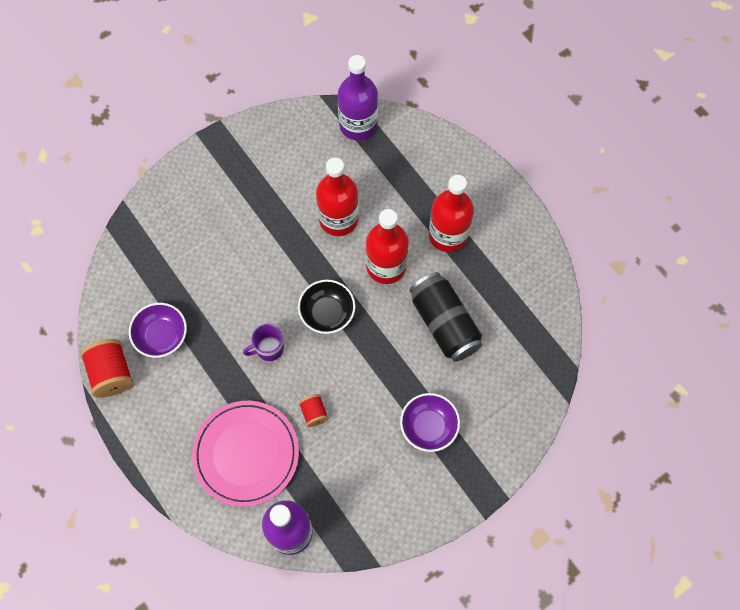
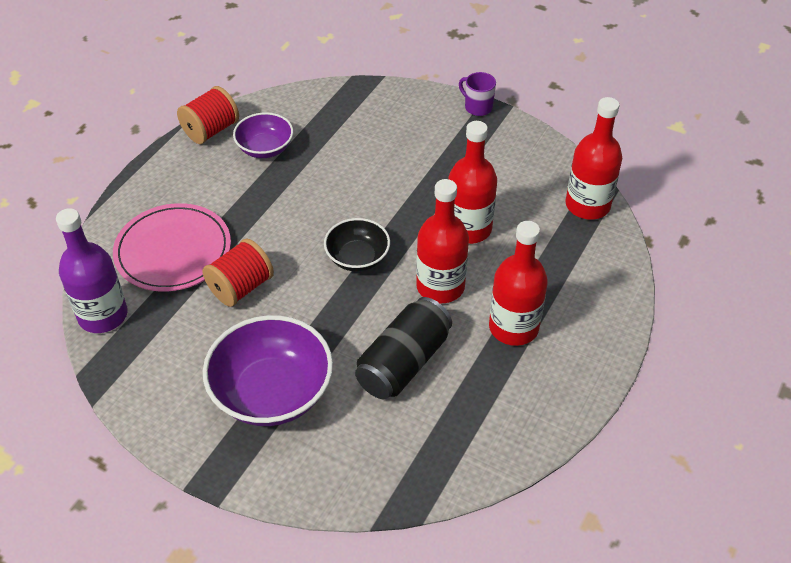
camera: 65 degrees right, 20 degrees down
(268, 348) = (293, 227): purple mug -> purple mug (477, 107)
(314, 413) = (241, 287): red spool -> red spool, size x1.80
(358, 125) = (587, 205): purple bottle -> red bottle
(428, 426) = (272, 392): purple bowl -> purple bowl, size x1.72

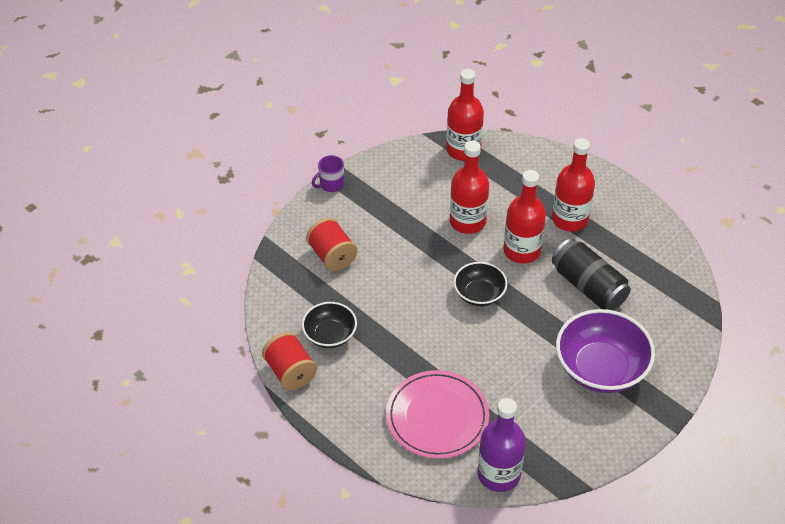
camera: 75 degrees left, 0 degrees up
(241, 287) = (491, 374): red spool -> red spool (332, 256)
(265, 148) = (330, 335): purple bowl -> black bowl

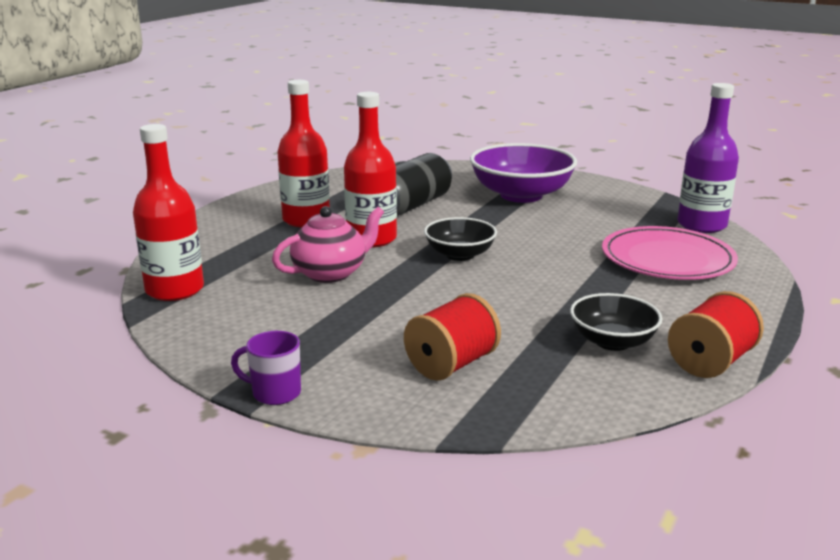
camera: 105 degrees left, 25 degrees down
(331, 185) = (275, 393): purple mug -> purple mug turned 150 degrees clockwise
(467, 221) = (331, 273): red bottle -> pink teapot

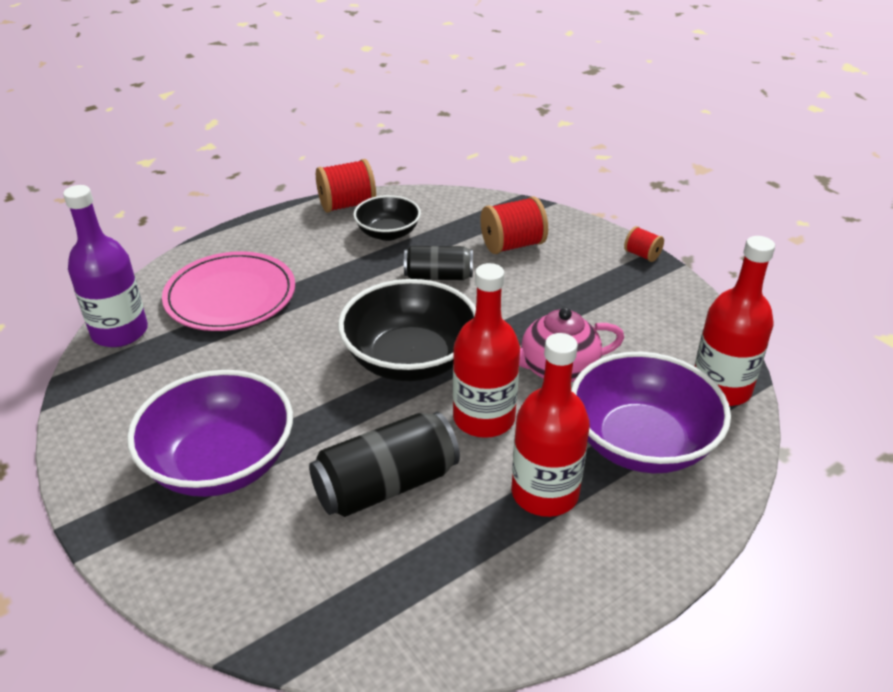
camera: 155 degrees left, 15 degrees up
(244, 250) = (641, 443): none -> purple bowl
(275, 393) = (642, 255): purple mug -> red spool
(459, 255) = (410, 359): black bowl -> black bowl, size x1.72
(503, 313) = (438, 276): none -> black can

